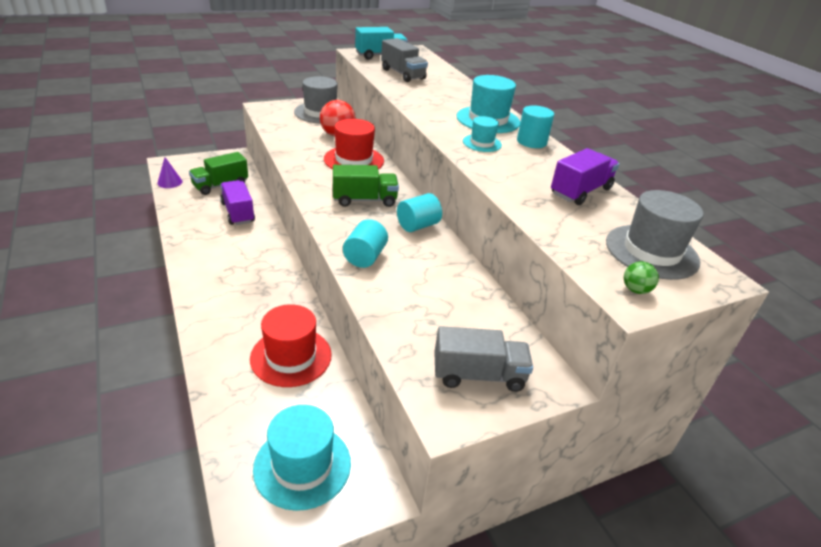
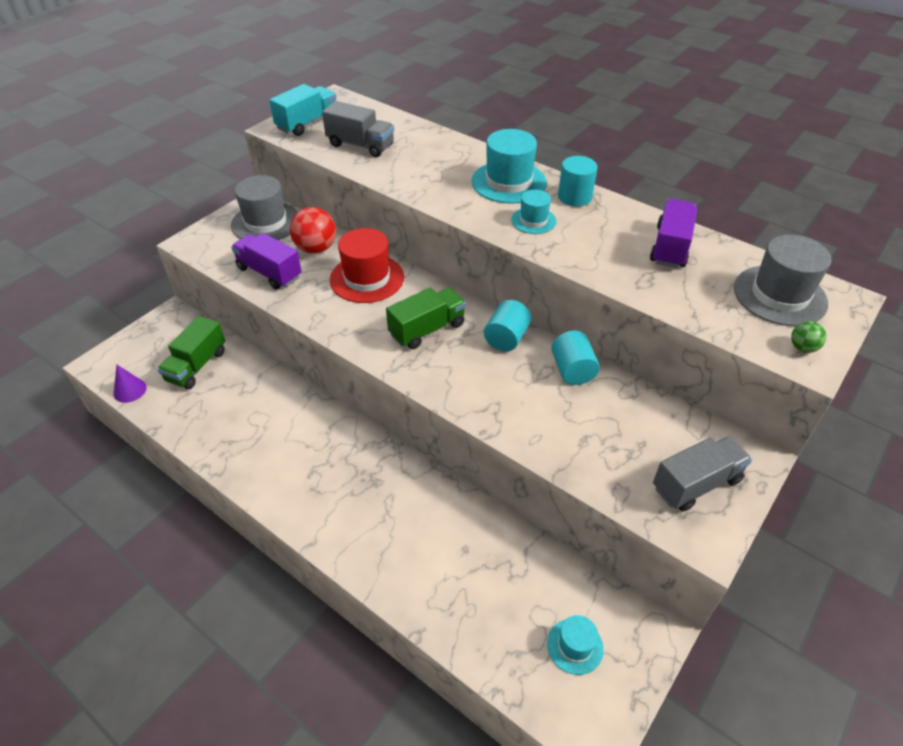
camera: 25 degrees left, 10 degrees up
(238, 213) = (253, 395): purple truck -> purple truck (269, 273)
(291, 356) = (467, 541): red hat -> none
(302, 465) = (575, 646): turquoise hat -> turquoise hat, size x0.56
(365, 257) = (493, 404): turquoise cylinder -> turquoise cylinder (572, 370)

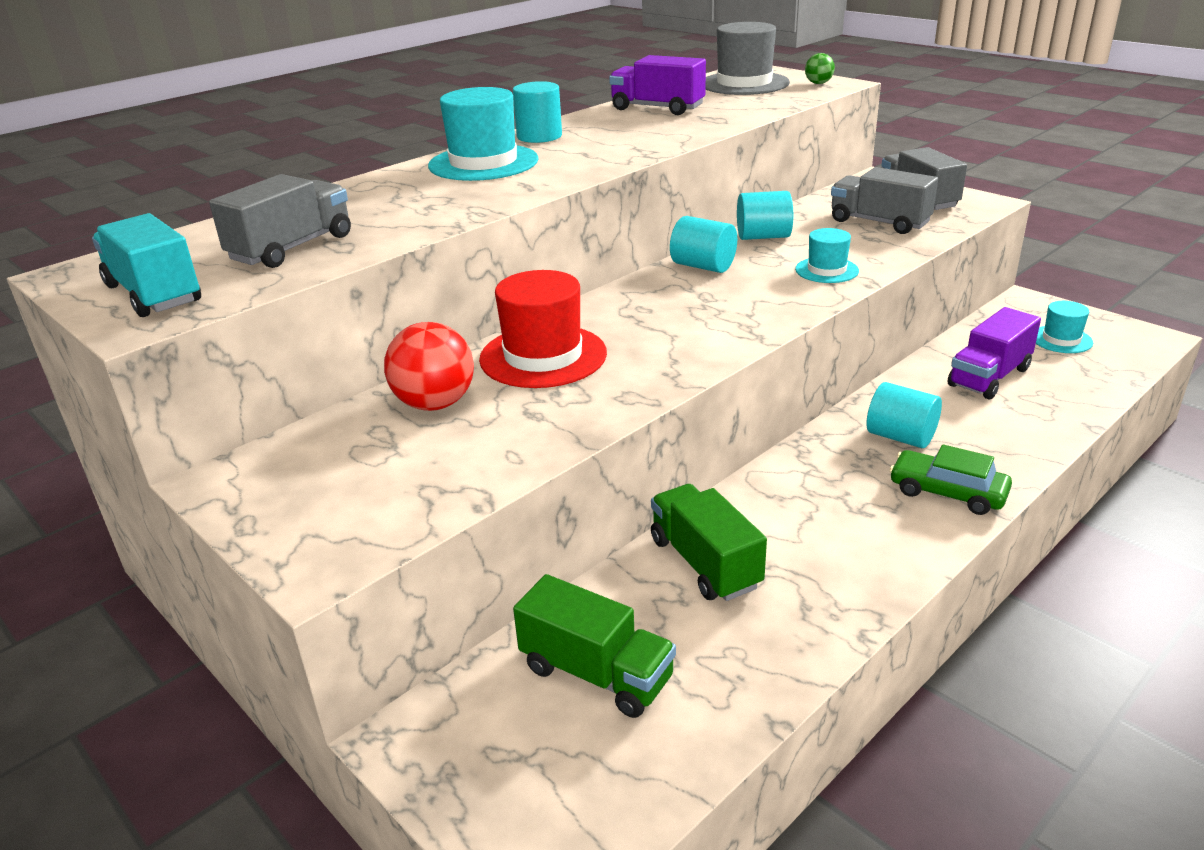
camera: 80 degrees left, 15 degrees down
(130, 390) = (654, 787): purple cone -> none
(265, 222) = (309, 464): grey hat -> none
(269, 273) = (486, 450): purple truck -> purple truck (989, 377)
(330, 520) = (947, 492): none -> green car
(397, 500) = (900, 437): none -> turquoise cylinder
(427, 329) = (678, 313): green truck -> green truck (704, 563)
(533, 220) = (582, 154): turquoise hat -> turquoise hat (826, 270)
(624, 448) = (879, 222): none -> grey truck

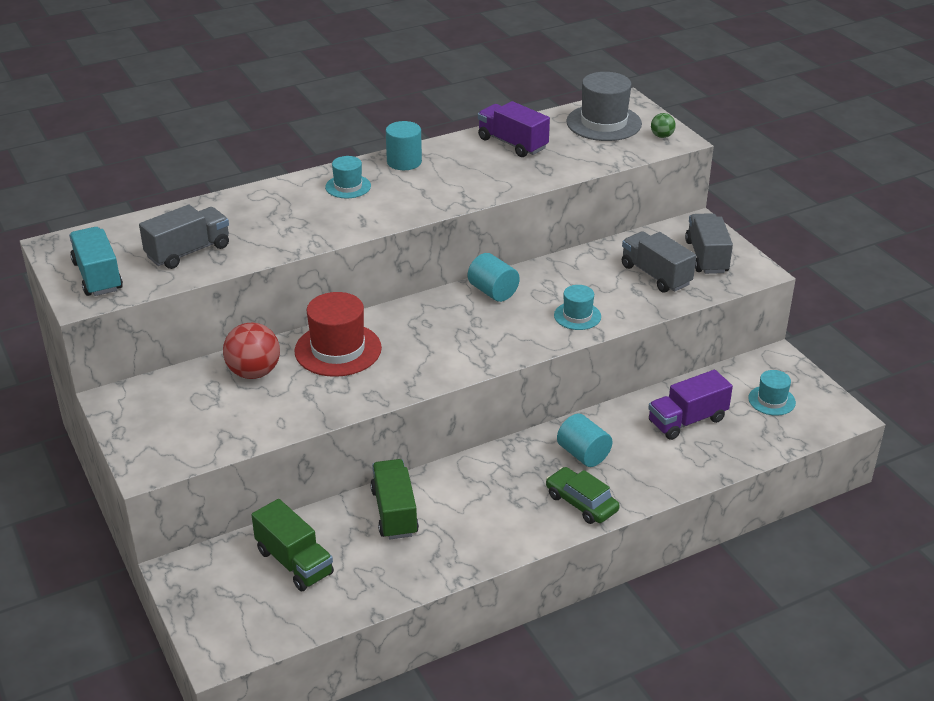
camera: 15 degrees right, 5 degrees up
(483, 163) = (348, 186): turquoise hat -> turquoise hat, size x0.56
(763, 236) = (557, 271): turquoise cylinder -> none

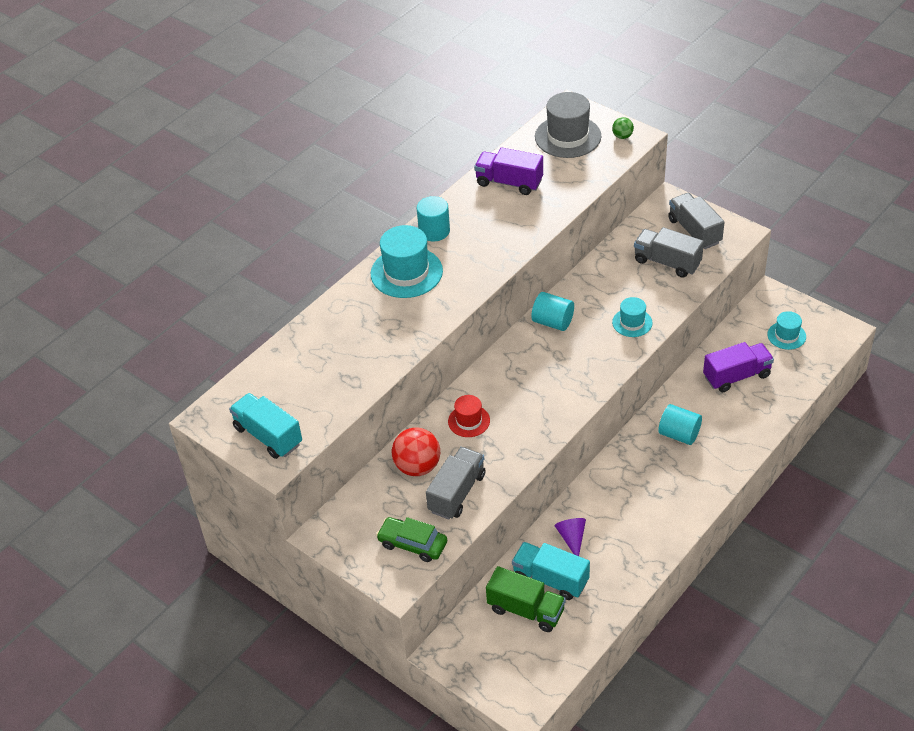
camera: 20 degrees left, 10 degrees up
(188, 252) = (324, 385): grey truck -> grey truck (457, 493)
(338, 350) = (469, 421): red hat -> red hat, size x0.56
(342, 542) = (550, 579): none -> turquoise truck
(348, 186) = (406, 272): turquoise hat -> turquoise hat, size x1.78
(394, 512) = (572, 538): green truck -> purple cone
(581, 503) = (703, 477): green car -> green car (412, 544)
(687, 421) = (736, 376): purple truck -> purple truck turned 150 degrees counterclockwise

